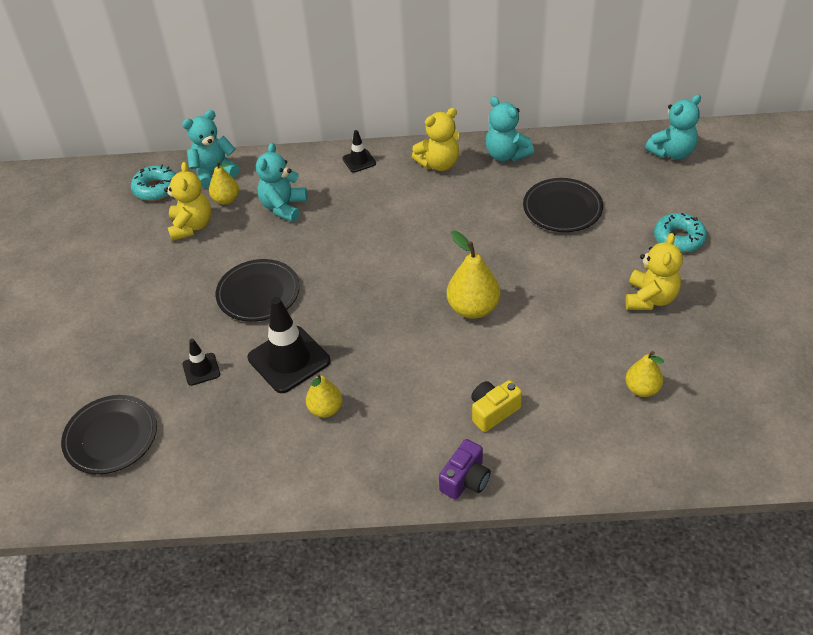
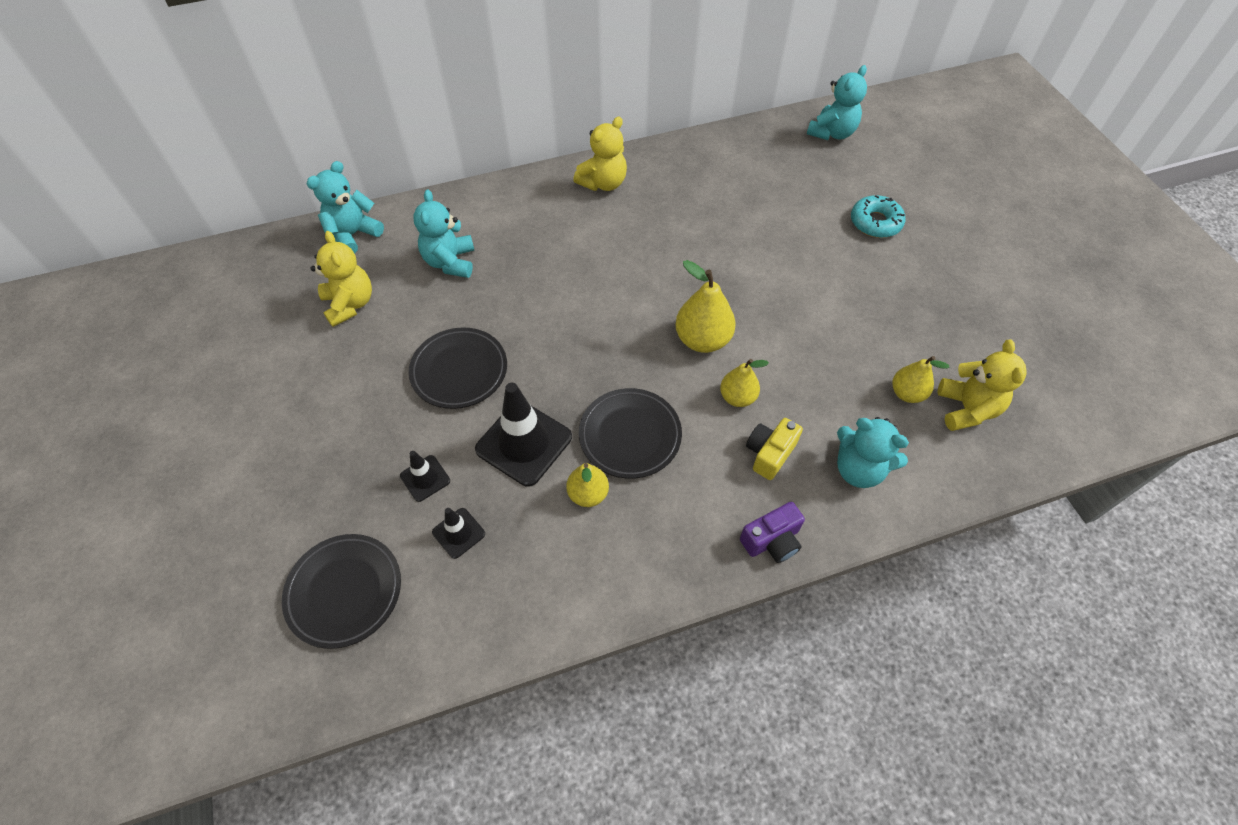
camera: 20 degrees left, 10 degrees up
(156, 188) = (290, 266): turquoise donut -> none
(226, 199) = (380, 265): yellow pear -> yellow pear (737, 397)
(359, 161) = (515, 194): black traffic cone -> black traffic cone (458, 533)
(465, 479) = (772, 540): purple camera -> purple camera turned 45 degrees clockwise
(506, 155) = (669, 161): turquoise teddy bear -> turquoise teddy bear (858, 469)
(562, 209) = (750, 211): black plate -> black plate (630, 436)
(650, 298) = (874, 292): yellow teddy bear -> yellow teddy bear (966, 409)

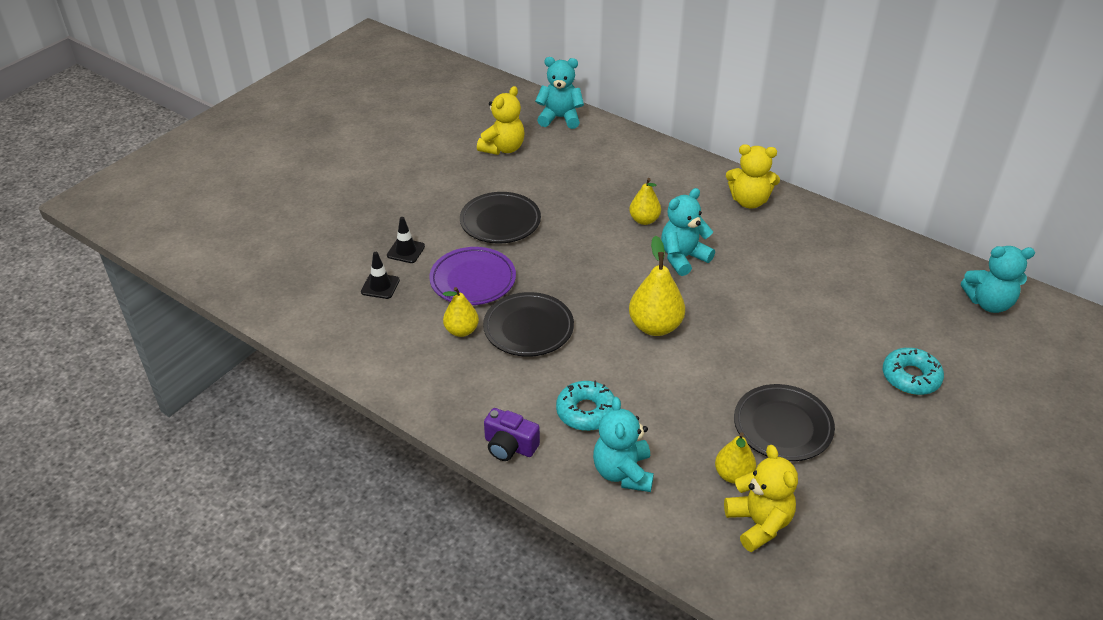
camera: 55 degrees right, 15 degrees down
(344, 592) = (302, 261): black plate -> black plate (782, 426)
(450, 262) = (585, 170): turquoise teddy bear -> turquoise teddy bear (683, 258)
(524, 443) = (473, 280): black traffic cone -> purple plate
(737, 397) = (620, 370): yellow pear -> yellow pear (644, 220)
(769, 453) = (586, 412): yellow camera -> turquoise donut
(966, 409) = (759, 523): yellow teddy bear -> yellow teddy bear turned 75 degrees counterclockwise

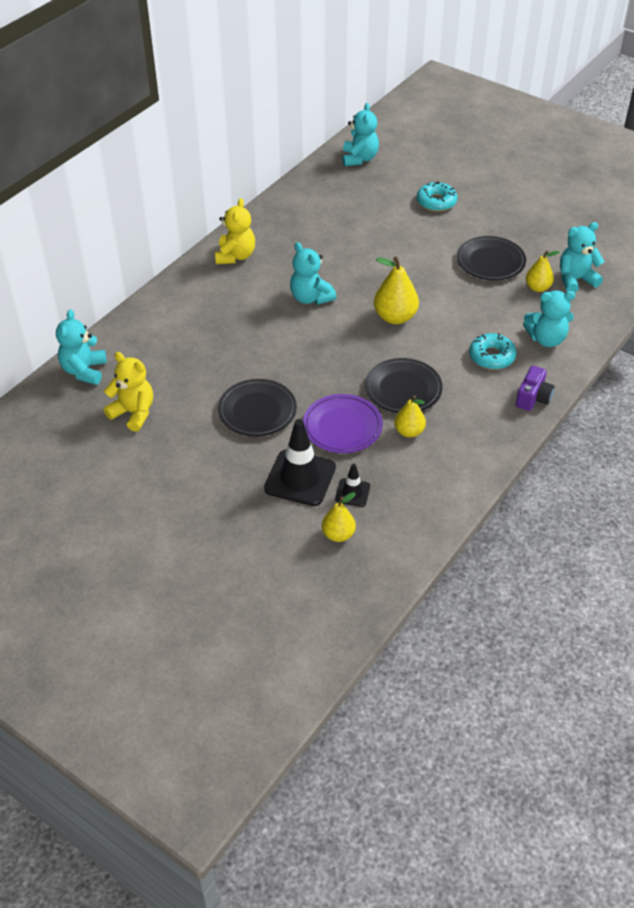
camera: 90 degrees left, 5 degrees up
(406, 251) = (300, 478): black traffic cone -> black traffic cone, size x1.95
(644, 220) = (259, 318): yellow pear -> yellow pear (338, 534)
(759, 523) = (575, 280): yellow teddy bear -> turquoise teddy bear

